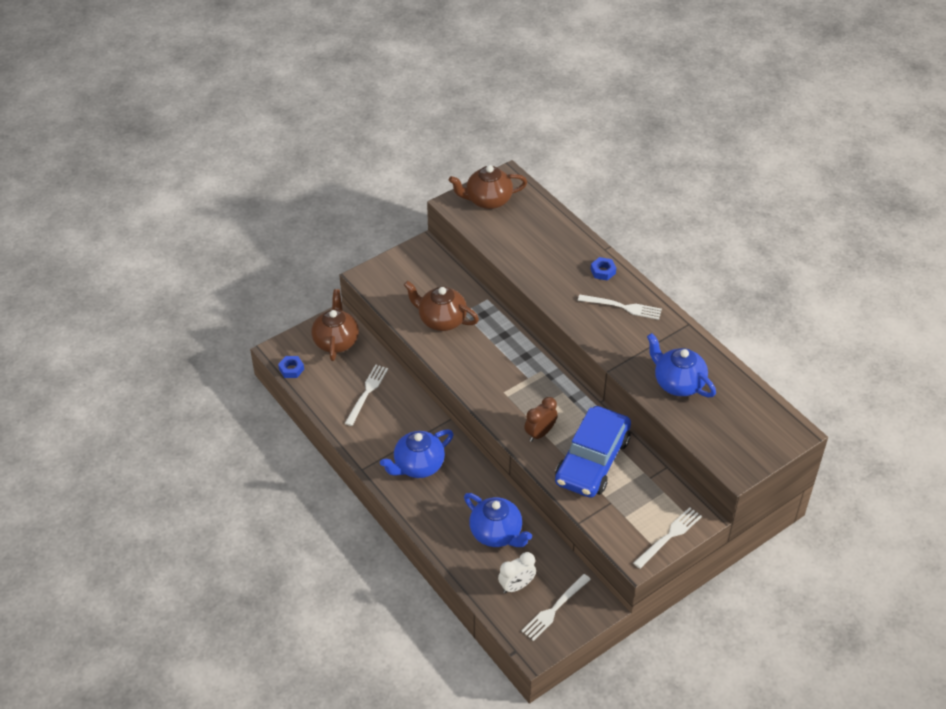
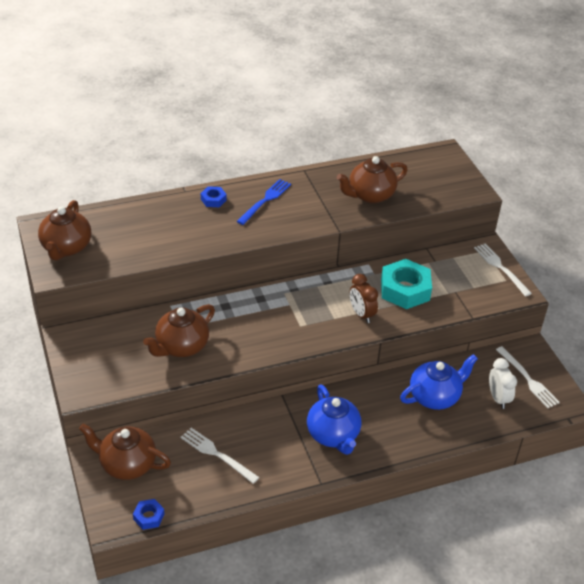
camera: 75 degrees left, 5 degrees down
(592, 460) = (405, 289): blue car -> turquoise nut
(623, 307) = (265, 200): white fork -> blue fork
(678, 383) = (370, 195): blue teapot -> brown teapot

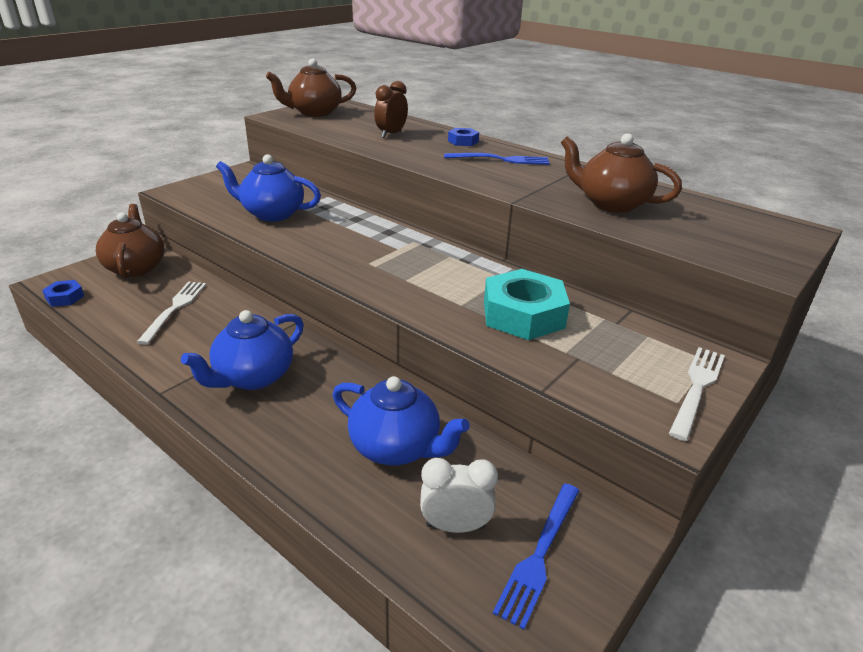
camera: 60 degrees right, 10 degrees down
(181, 346) = (272, 214): brown teapot -> blue teapot
(361, 314) = (434, 295): brown clock -> brown clock (391, 134)
(498, 398) = (455, 526): white clock -> white clock turned 135 degrees counterclockwise
(528, 379) = (539, 554): white fork -> blue fork

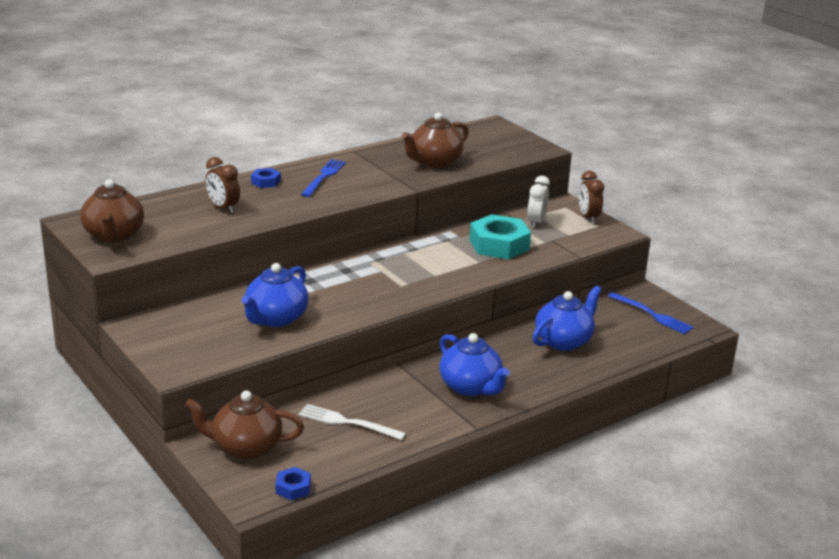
camera: 75 degrees left, 5 degrees down
(455, 526) = (630, 333): white clock -> white clock (536, 222)
(697, 388) = (588, 217): white fork -> brown clock

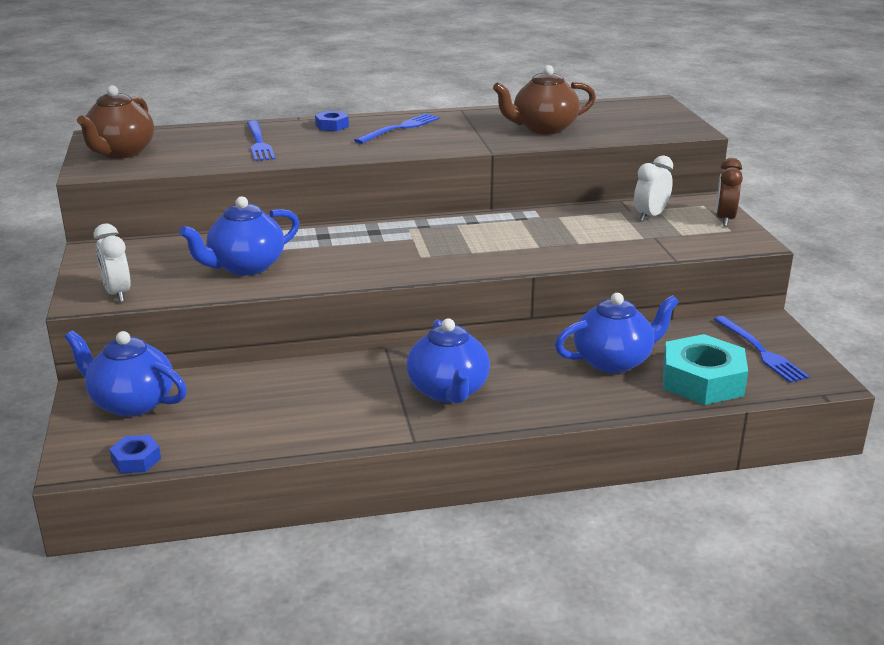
camera: 25 degrees right, 0 degrees up
(197, 361) = (117, 294): none -> white clock
(223, 208) = (259, 143): brown clock -> blue fork
(245, 447) = (132, 403): brown teapot -> blue teapot
(347, 422) = (267, 400): white fork -> none
(499, 245) = (581, 232): turquoise nut -> turquoise nut (702, 380)

